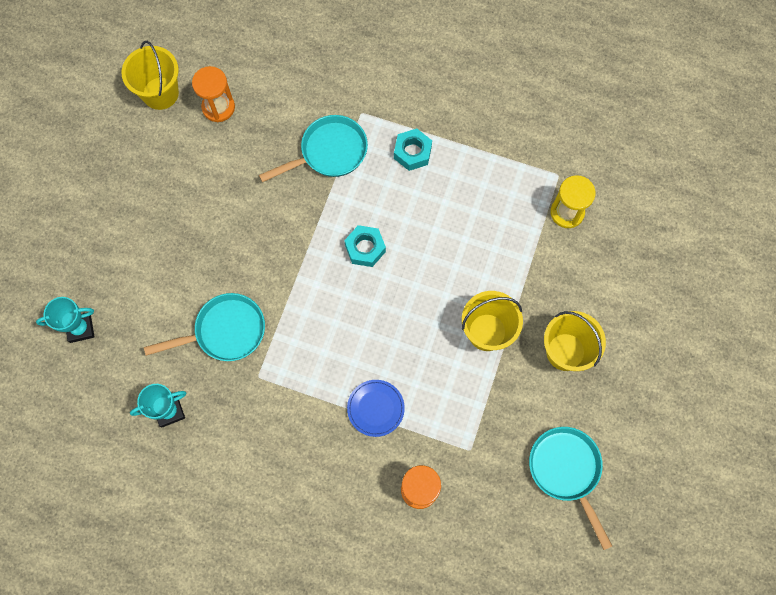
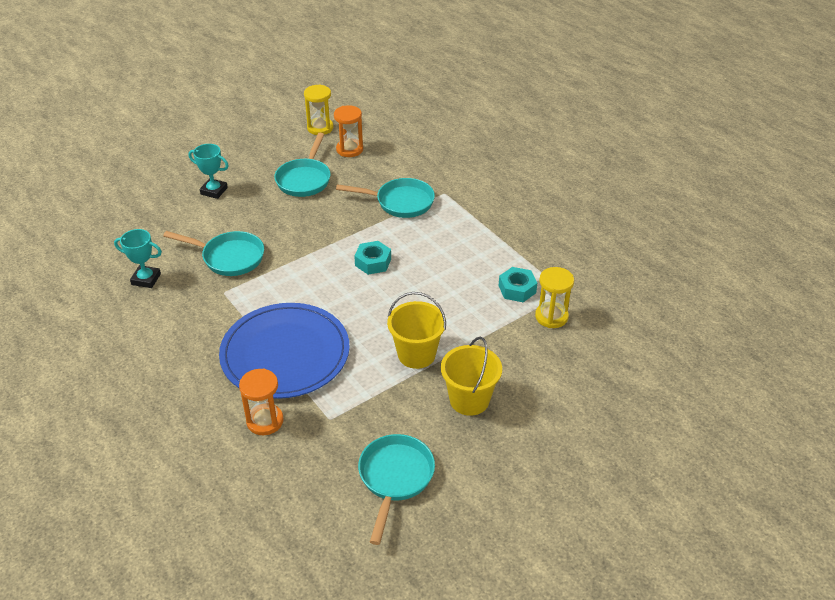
camera: 35 degrees right, 30 degrees down
(80, 328) = (142, 211): turquoise trophy -> turquoise trophy (214, 191)
(160, 93) = (320, 128): yellow bucket -> yellow hourglass
(208, 179) = (304, 179): none -> turquoise pan
(375, 408) = (285, 354): blue plate -> blue plate, size x2.37
(412, 152) = (461, 229): turquoise nut -> turquoise nut (517, 289)

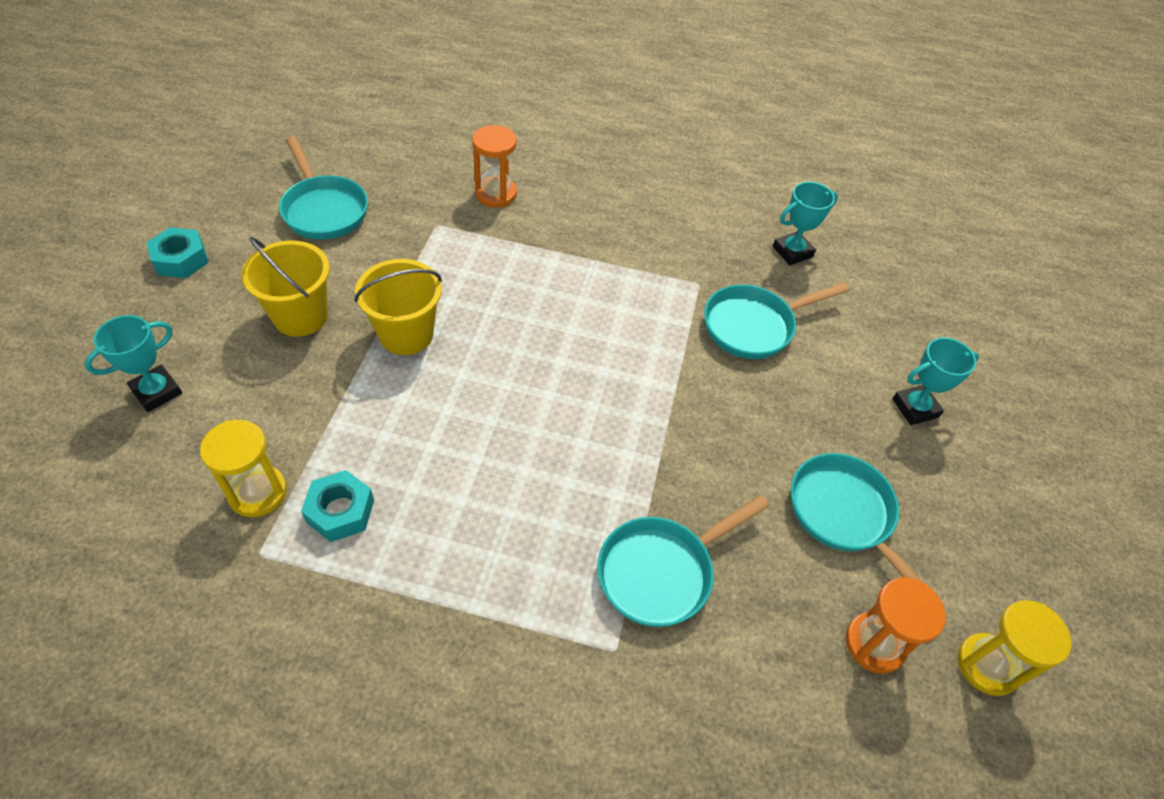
camera: 135 degrees right, 10 degrees up
(285, 354) = (550, 258): blue plate -> none
(373, 262) = (583, 428): turquoise nut -> turquoise nut (181, 259)
(580, 397) = (157, 391): none -> turquoise trophy

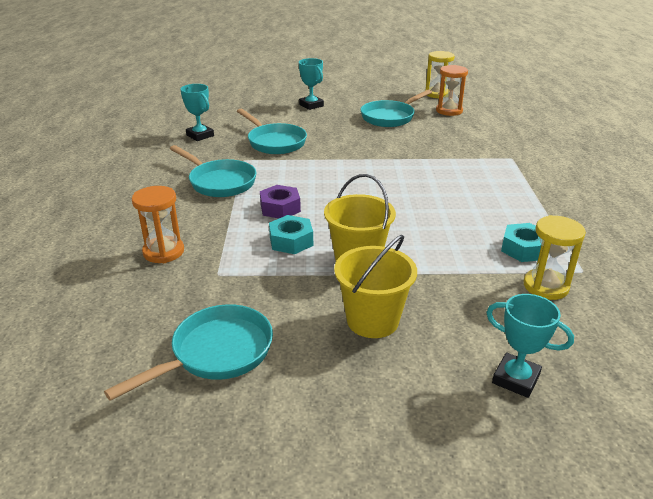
camera: 100 degrees left, 20 degrees down
(181, 259) = (343, 443): turquoise nut -> turquoise nut (291, 241)
(550, 294) = (280, 208): none -> purple nut
(662, 571) = (460, 152): turquoise pan -> turquoise pan (219, 182)

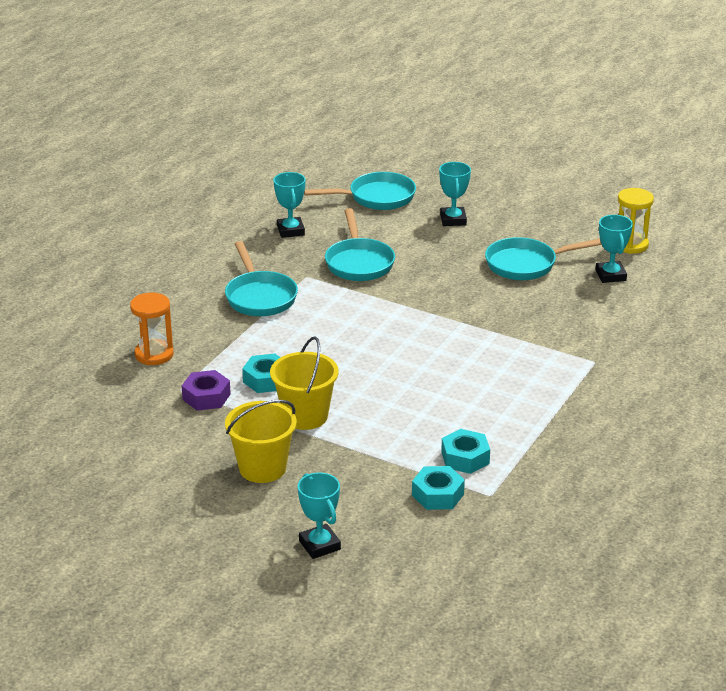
camera: 30 degrees right, 0 degrees up
(216, 353) = (128, 449): turquoise pan -> turquoise pan (376, 197)
(280, 208) = (289, 343): purple nut -> purple nut (206, 397)
(449, 111) = (610, 275): orange hourglass -> turquoise trophy
(545, 286) = (438, 494): yellow hourglass -> turquoise nut

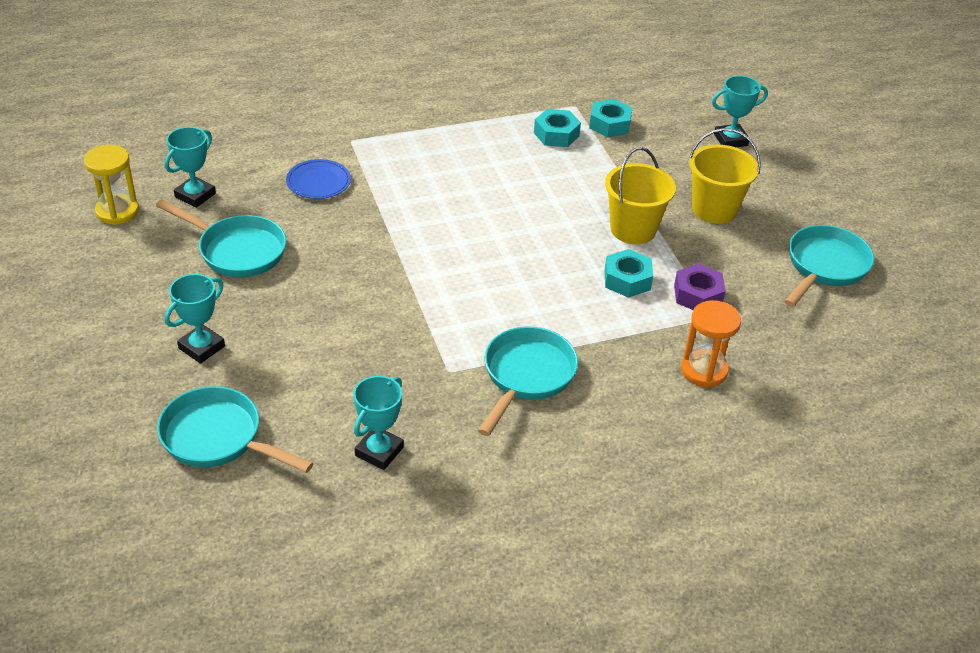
camera: 140 degrees left, 10 degrees up
(319, 545) = (730, 140): turquoise trophy -> turquoise trophy turned 60 degrees clockwise
(359, 262) = (375, 355): turquoise pan -> turquoise pan (824, 267)
(559, 324) = (318, 182): none -> blue plate

